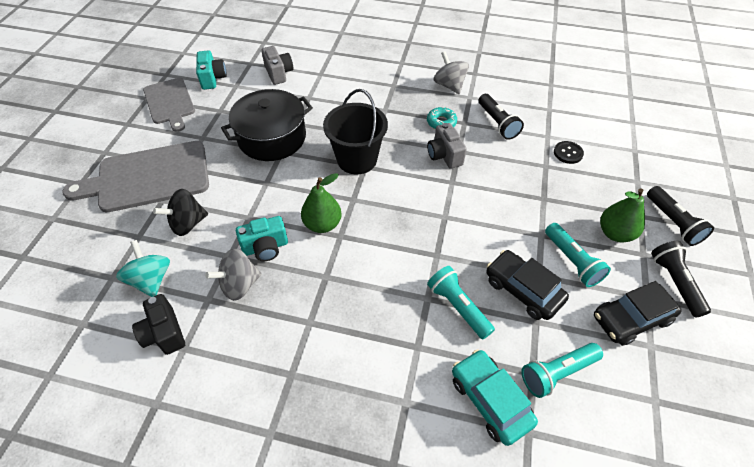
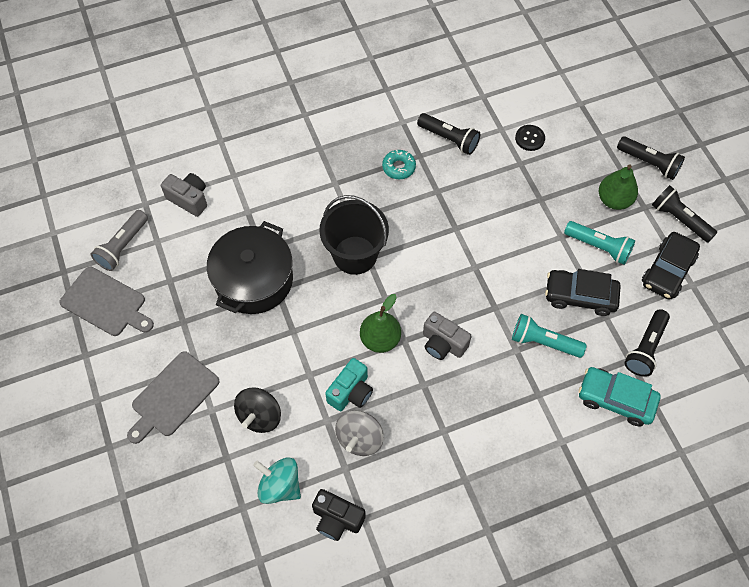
camera: 35 degrees left, 10 degrees up
(148, 177) = (173, 396): grey cutting board -> grey cutting board, size x0.65
(212, 78) = (123, 246): turquoise camera -> grey flashlight
(444, 155) = (429, 203): grey camera -> grey camera (443, 343)
(449, 85) = (373, 118): grey spinning top -> none
(556, 373) = (645, 348): turquoise flashlight -> black flashlight

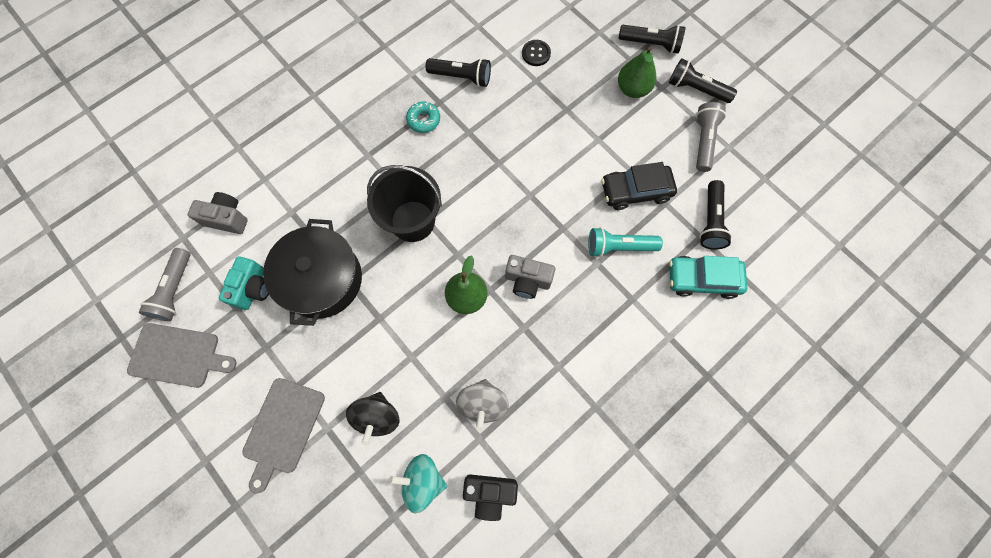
camera: 20 degrees left, 10 degrees up
(351, 392) = (457, 360): turquoise camera -> turquoise camera (253, 288)
(599, 247) = (635, 138): turquoise flashlight -> none
(668, 271) = (703, 141): black car -> grey flashlight

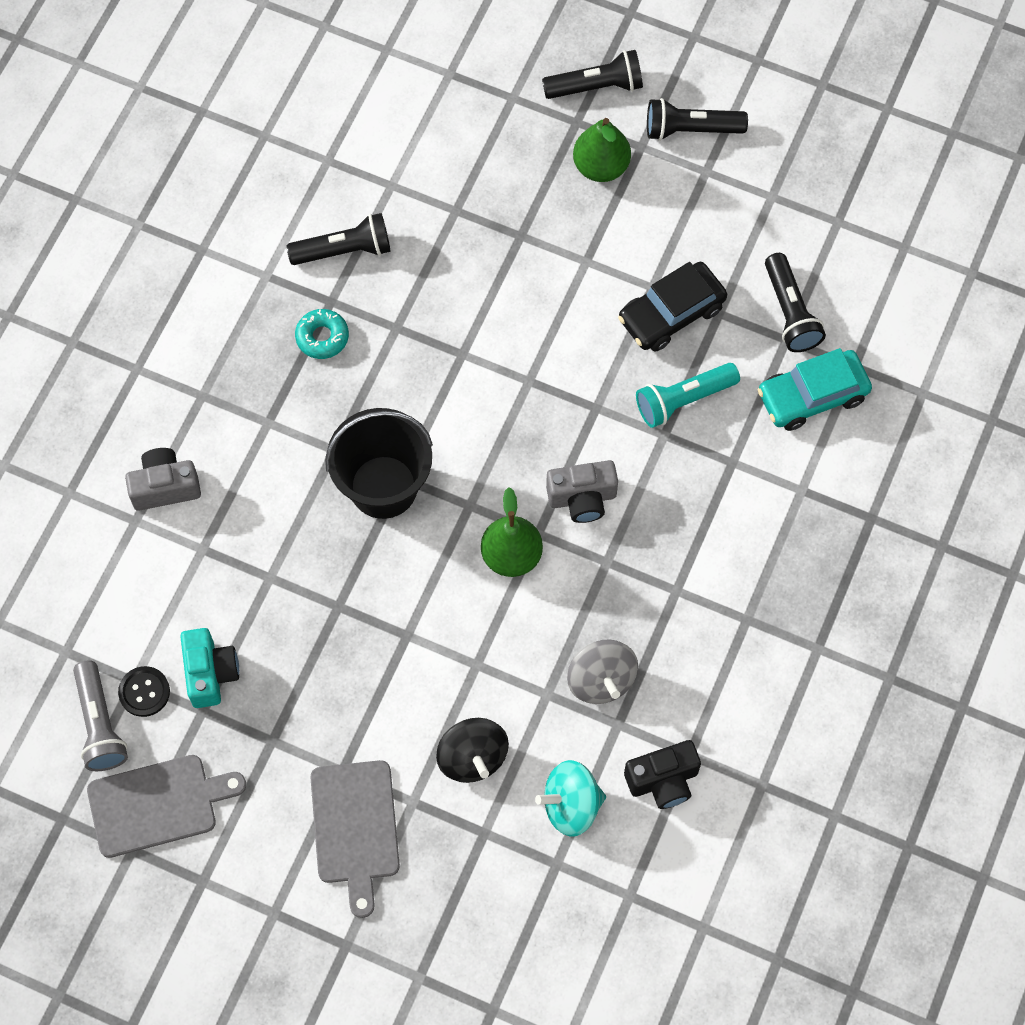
camera: 25 degrees left, 5 degrees down
(227, 218) = (115, 598): grey camera -> grey camera (165, 487)
(322, 279) = (300, 620): black pot -> none
(536, 54) = (436, 169): black button -> black button (144, 692)
(703, 141) = (733, 202): grey flashlight -> none

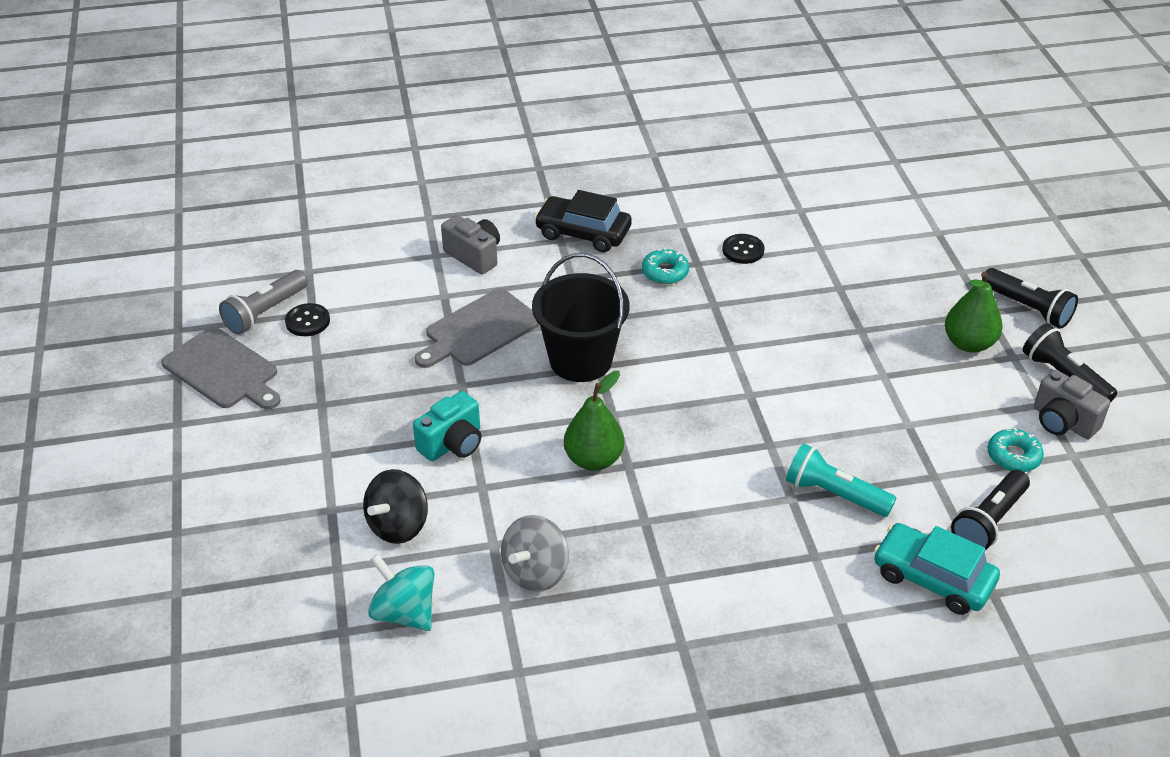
camera: 55 degrees right, 25 degrees down
(210, 673) = (349, 346): turquoise camera -> turquoise camera (452, 444)
(345, 250) = (743, 250): black flashlight -> black button
(355, 828) = (282, 486): grey cutting board -> grey cutting board (479, 330)
(582, 498) = (684, 476): grey camera -> grey camera (1063, 422)
(663, 780) = (478, 666): black camera -> none
(671, 313) = (899, 447): black car -> black car (583, 233)
(742, 239) = (1013, 456): none -> turquoise donut

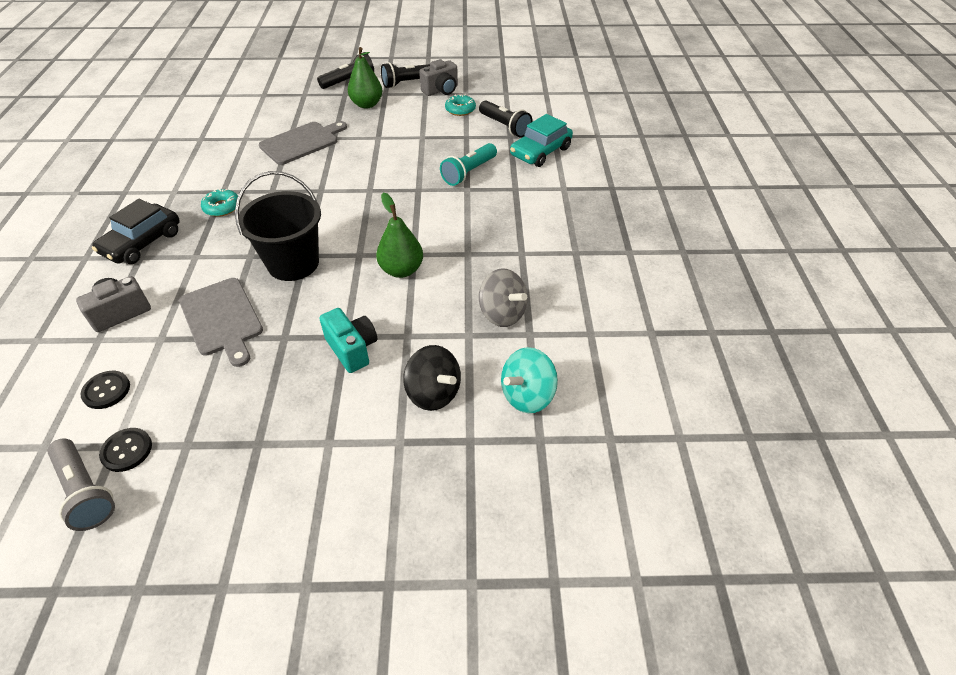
camera: 80 degrees left, 5 degrees up
(223, 370) = (158, 537): grey cutting board -> grey cutting board (302, 142)
(743, 250) = (224, 169): black button -> black button (106, 391)

